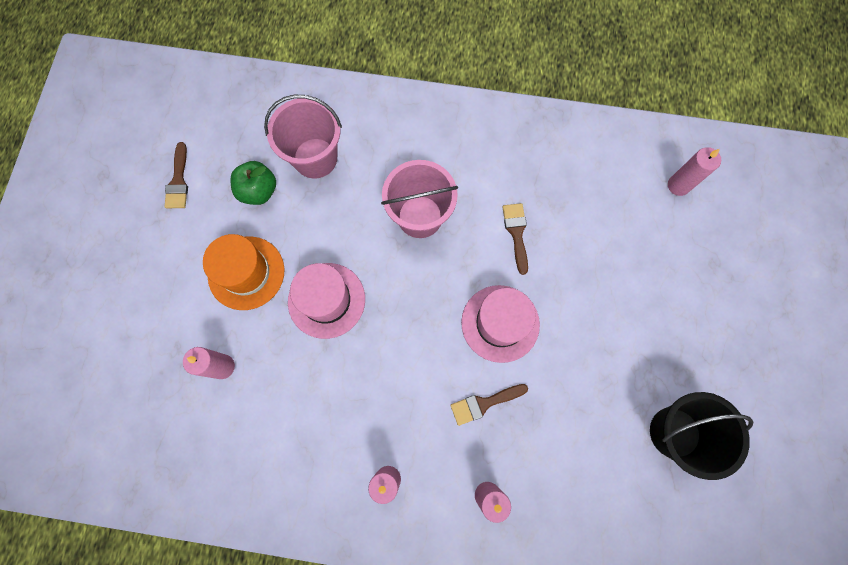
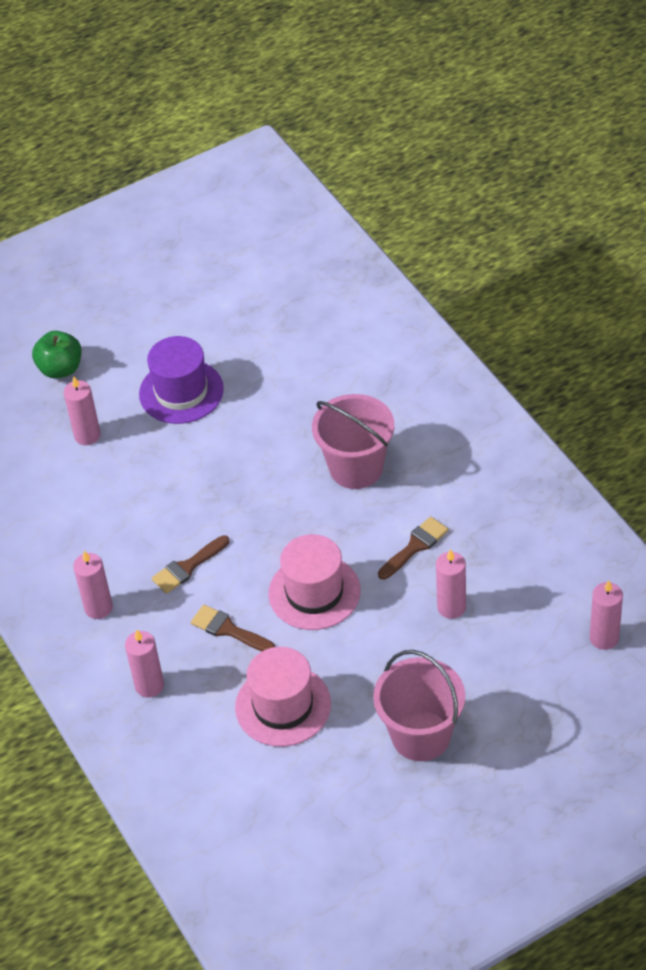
camera: 55 degrees right, 25 degrees down
(178, 181) = (215, 291): brown brush -> brown brush (187, 567)
(246, 273) = (181, 391): orange hat -> purple hat
(259, 191) = (262, 346): green apple -> green apple (60, 369)
(315, 158) = (333, 360): pink bucket -> pink bucket (421, 735)
(326, 300) = (211, 460): pink hat -> pink hat (283, 705)
(583, 251) = (451, 607): none -> pink candle
(674, 432) = (341, 789): black bucket -> none

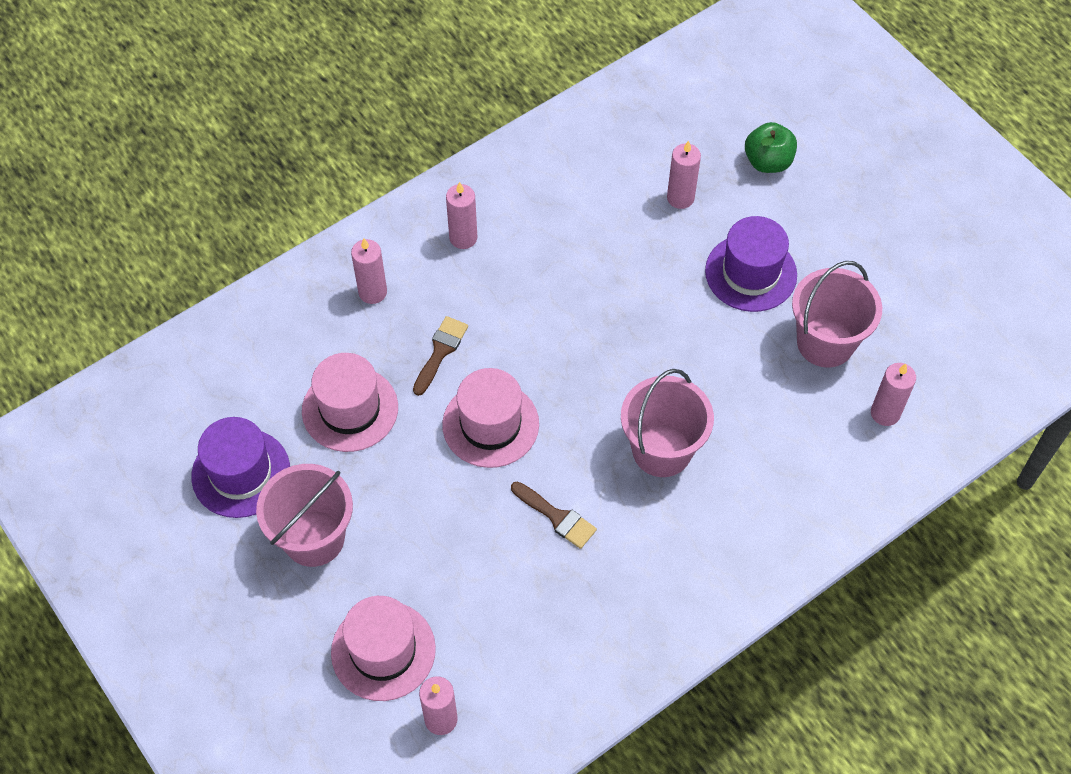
camera: 80 degrees right, 10 degrees up
(187, 567) = (517, 307): brown brush -> none
(262, 348) = (825, 342): none -> pink bucket
(344, 799) = (241, 473): none -> purple hat
(451, 607) = (476, 558): pink candle -> pink candle (885, 413)
(538, 680) = (383, 651): none -> pink hat

